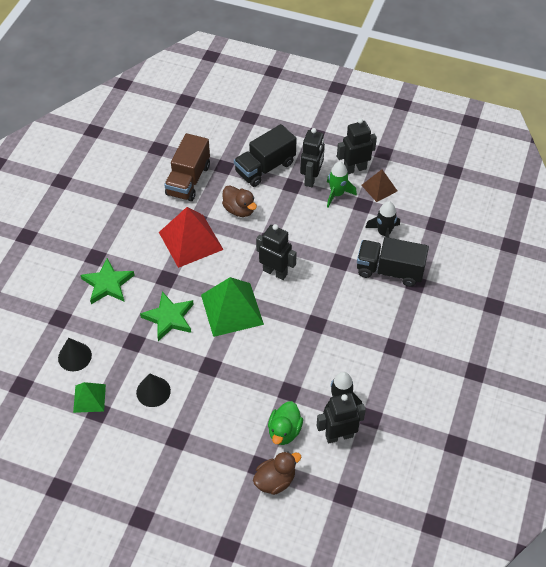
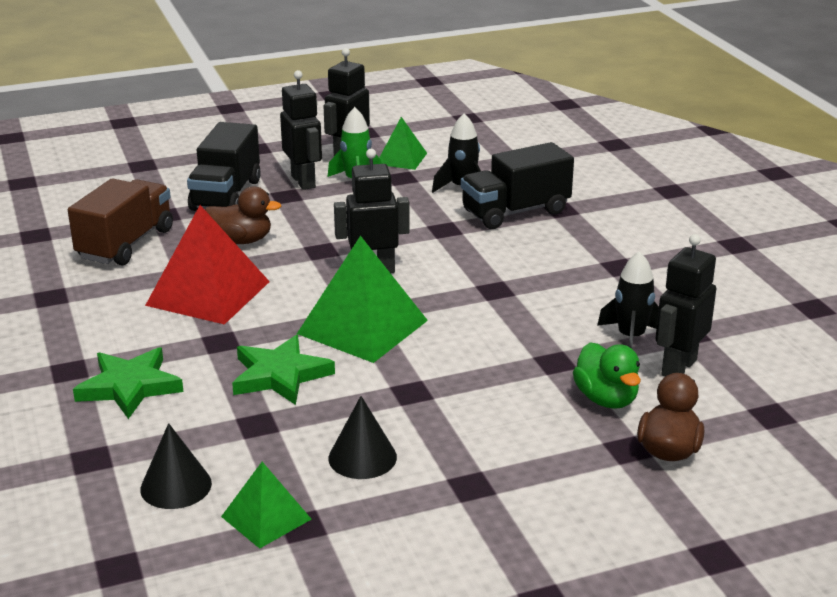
camera: 40 degrees left, 25 degrees down
(188, 180) = (126, 244): brown truck -> brown truck turned 135 degrees counterclockwise
(379, 188) = (401, 158): brown pyramid -> green pyramid

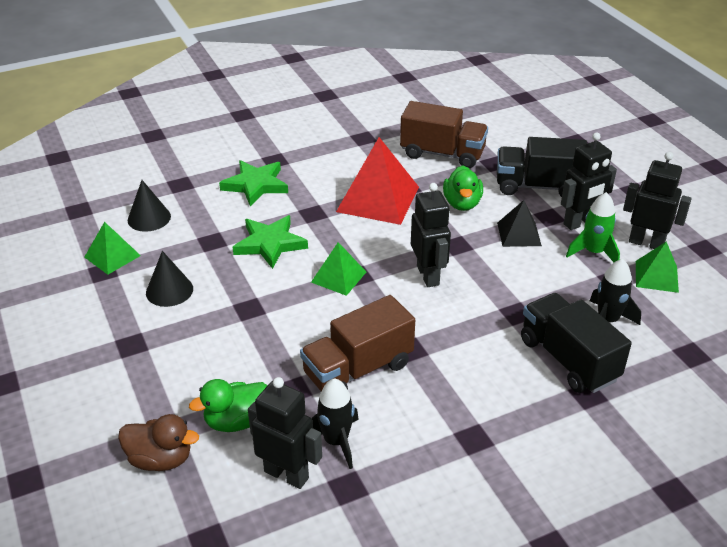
camera: 85 degrees right, 10 degrees up
(241, 240) = (462, 203): brown duck -> green duck
(312, 214) = (519, 234): none -> black pyramid
(362, 327) = (338, 277): green pyramid -> green pyramid, size x0.56
(525, 321) = (358, 369): none -> brown truck

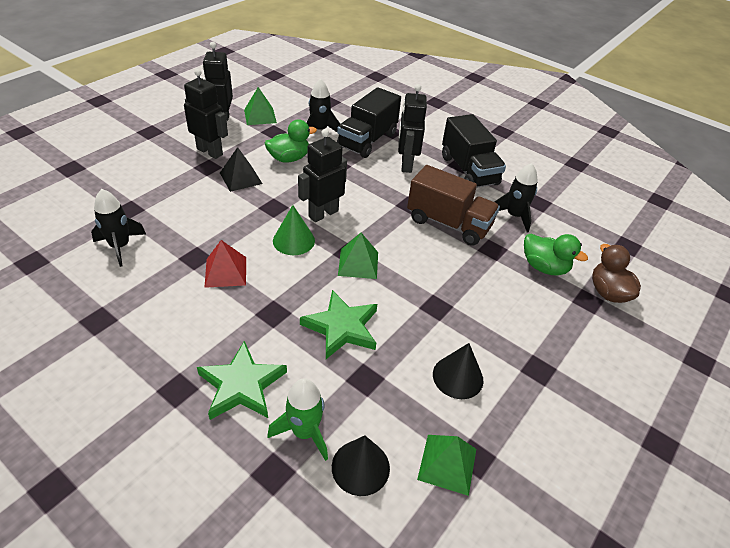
camera: 120 degrees left, 5 degrees up
(286, 474) = (556, 229): black robot -> black robot (406, 164)
(378, 199) = (226, 271): red pyramid -> red pyramid, size x0.56
(396, 245) = (293, 240): none -> green cone
(442, 154) = (120, 246): brown truck -> black rocket
(462, 203) = (209, 216): green duck -> green duck (289, 158)
(538, 186) = (162, 178): black truck -> black truck (468, 170)
(593, 252) = (246, 142): green rocket -> green rocket (304, 432)

